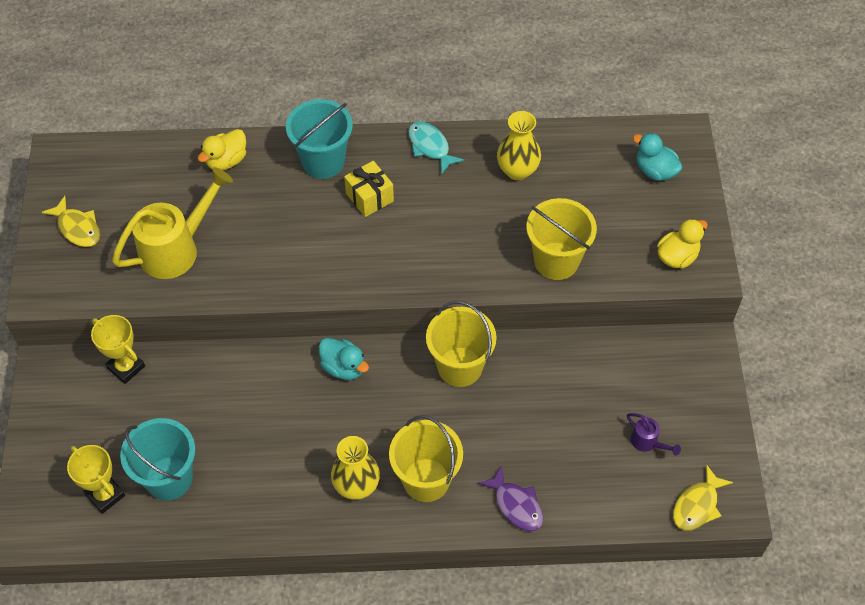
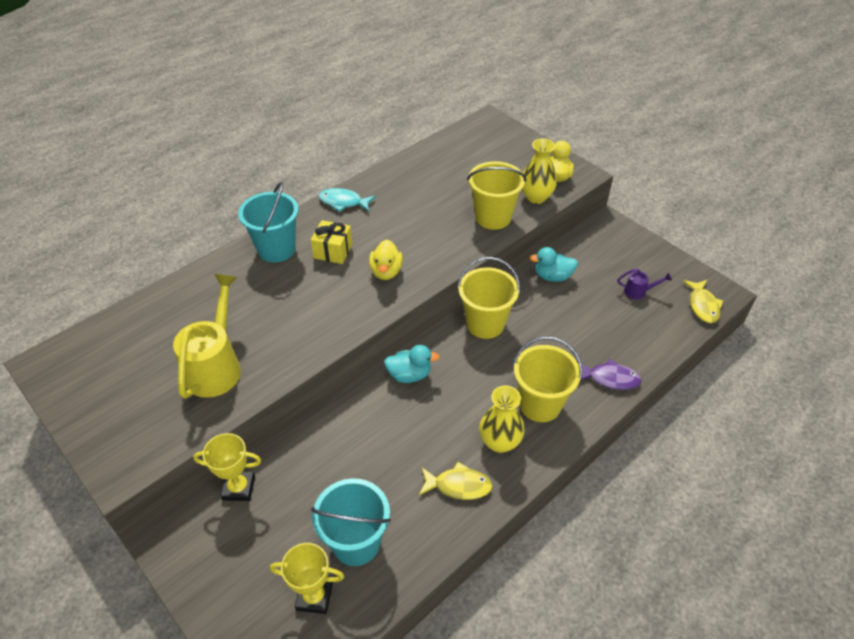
camera: 40 degrees left, 10 degrees down
(77, 228) = (111, 403): yellow fish -> yellow fish (458, 485)
(226, 161) = (200, 288): yellow duck -> yellow duck (386, 272)
(517, 170) = (414, 185): yellow vase -> yellow vase (536, 197)
(655, 171) = (494, 143): turquoise duck -> turquoise duck (552, 276)

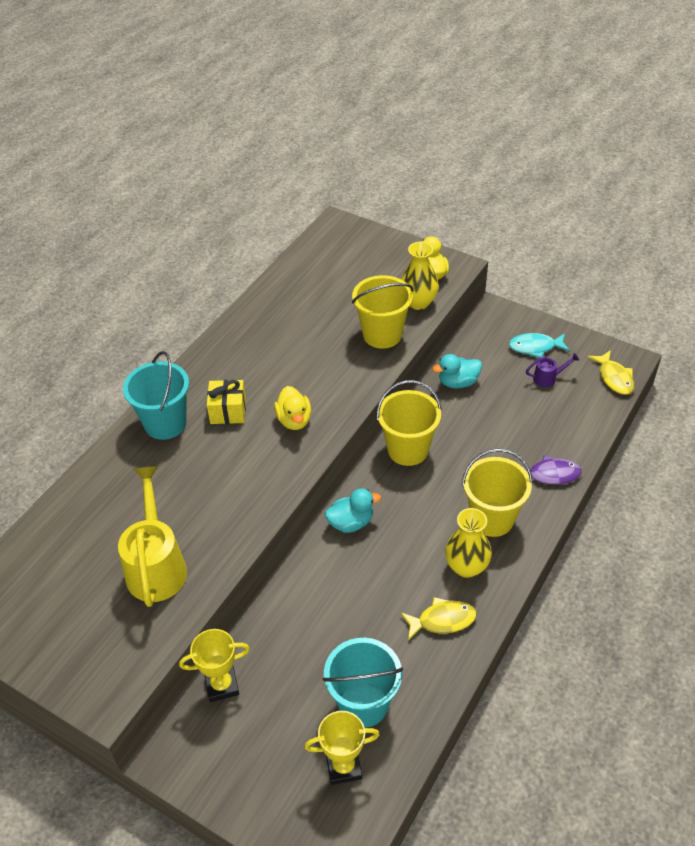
camera: 15 degrees left, 0 degrees up
(343, 202) = (216, 353): turquoise fish -> turquoise fish (535, 347)

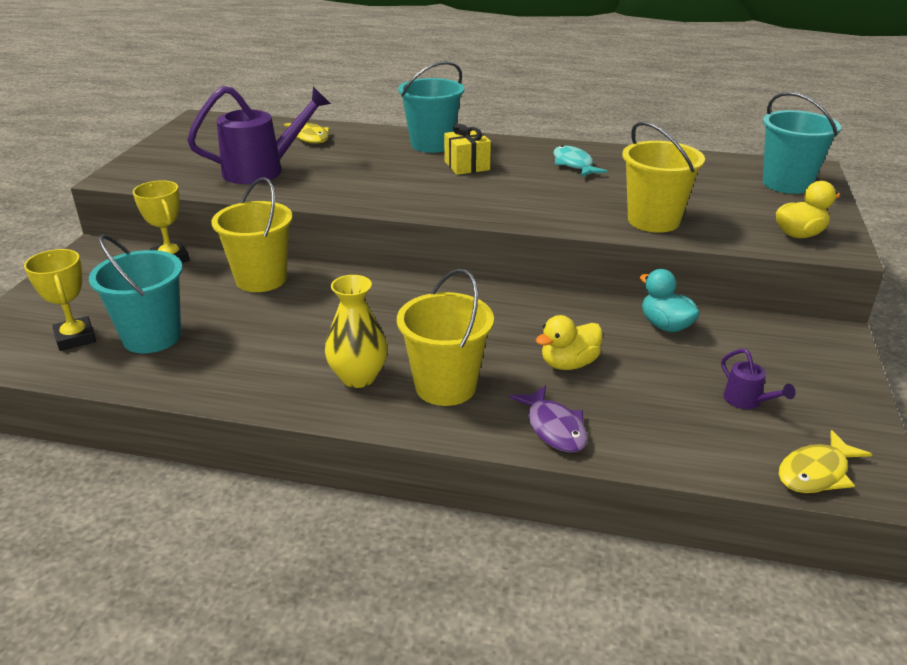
camera: 70 degrees right, 15 degrees down
(156, 566) = (262, 170): yellow watering can -> purple watering can
(294, 420) = (477, 196): yellow duck -> yellow duck (568, 364)
(351, 522) = (391, 290): turquoise duck -> none
(355, 246) = (786, 184): none -> turquoise bucket
(408, 450) = (522, 308): yellow bucket -> yellow bucket (261, 279)
(418, 302) = (736, 233): yellow vase -> none
(442, 620) = (272, 371): yellow fish -> yellow fish (310, 137)
(535, 347) = (800, 381): turquoise fish -> turquoise fish (574, 164)

